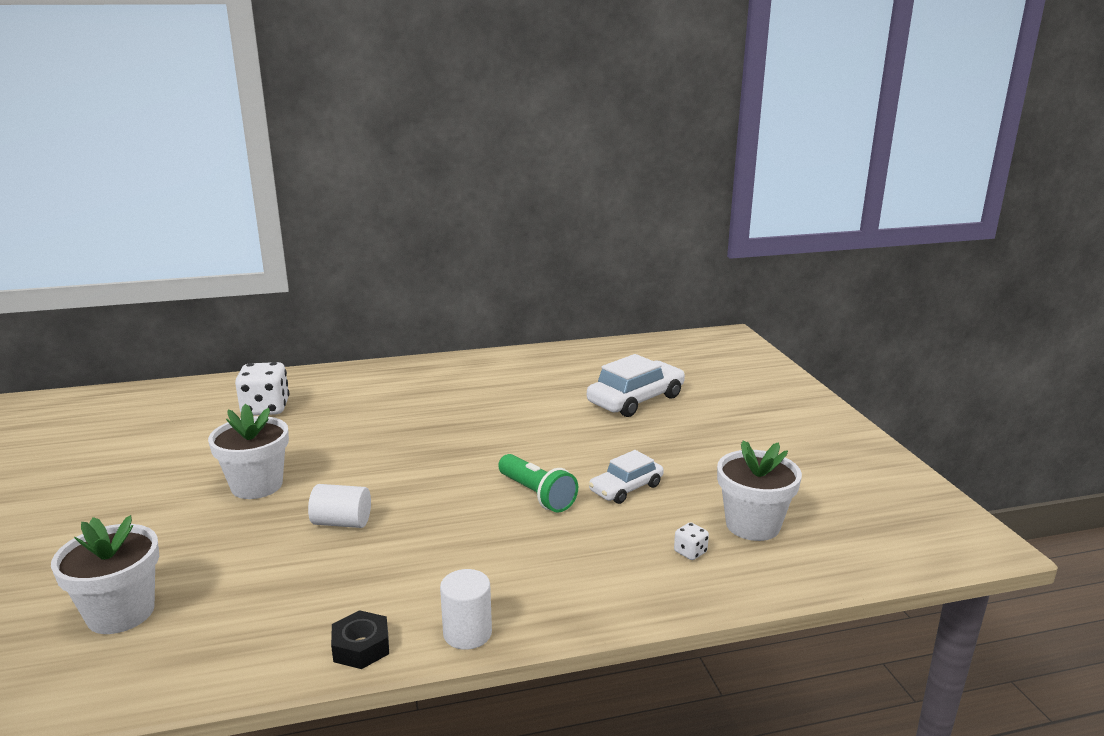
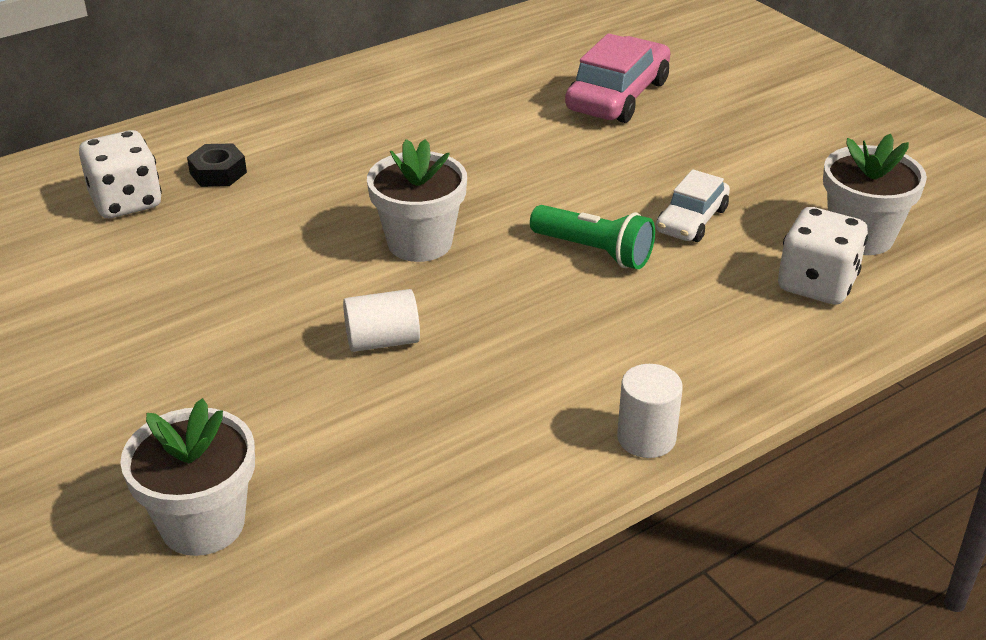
camera: 20 degrees left, 15 degrees up
(257, 485) = (222, 317): white flower pot -> white flower pot (419, 243)
(361, 647) = (540, 485): black nut -> black nut (218, 173)
(636, 400) = (617, 96): white car -> pink car
(690, 552) = (816, 284): white dice -> white dice, size x2.20

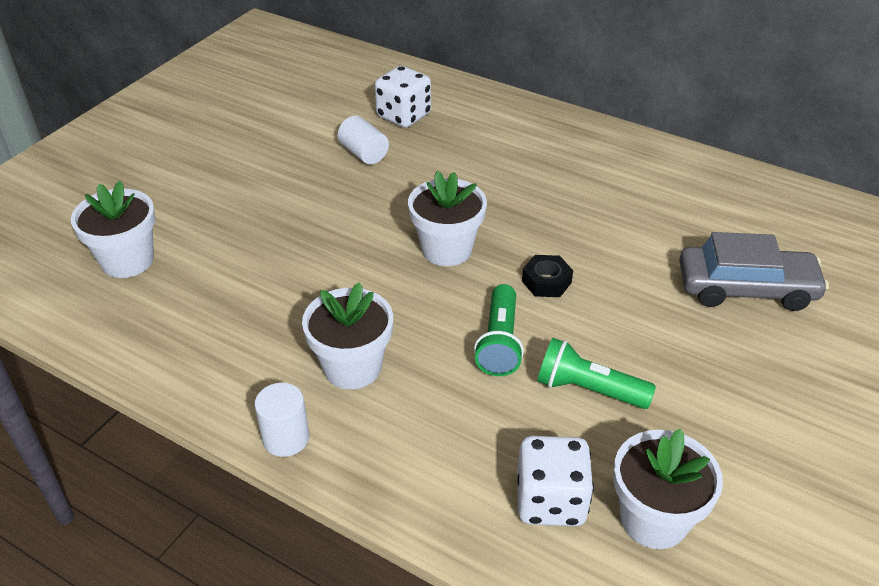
camera: 65 degrees right, 5 degrees up
(218, 173) = (462, 136): black nut -> black nut (546, 282)
(382, 341) = (326, 271): white cylinder -> white cylinder (364, 153)
(565, 361) = (352, 367): none -> white flower pot
(617, 96) = (746, 288): pink car -> grey car
(691, 220) = (588, 389): white car -> green flashlight

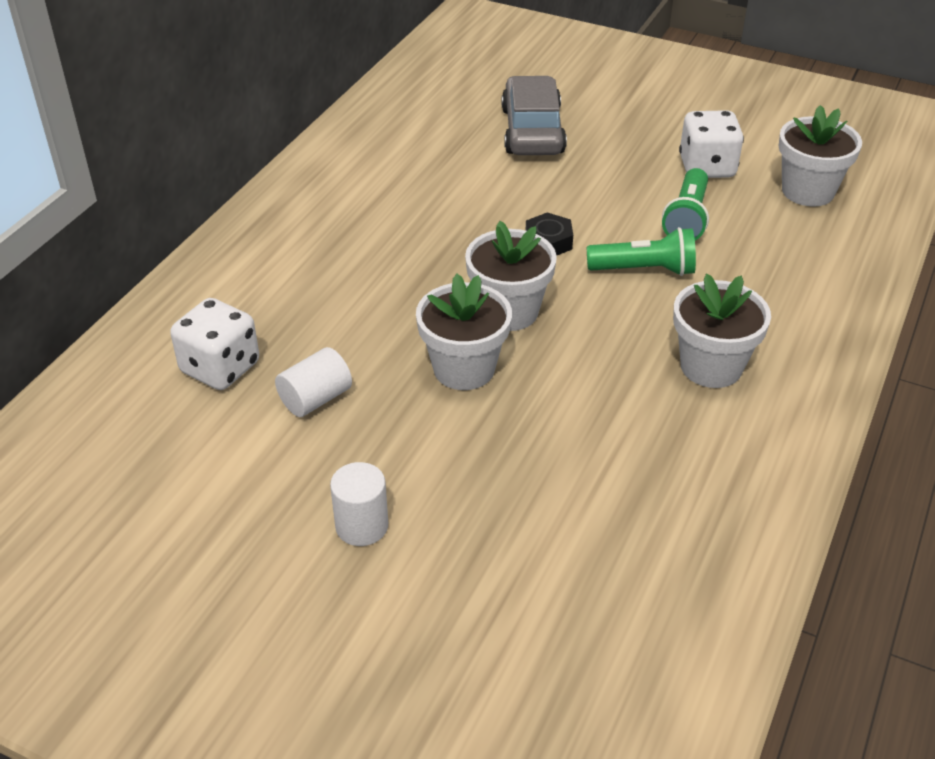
camera: 95 degrees left, 0 degrees up
(127, 260) = (587, 614): white flower pot -> white flower pot (464, 369)
(286, 438) = (820, 402): white cylinder -> white cylinder (362, 526)
(550, 501) = (815, 239): white dice -> white dice (707, 167)

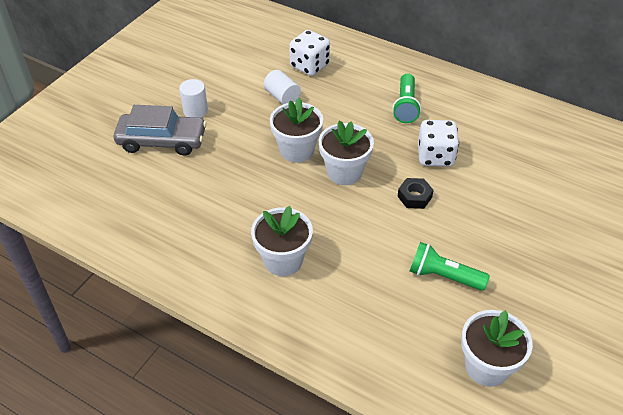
camera: 95 degrees right, 5 degrees up
(532, 131) = (553, 202): grey car -> grey car (162, 141)
(644, 270) = (383, 242): green flashlight -> green flashlight (405, 106)
(707, 167) = (515, 302): white dice -> white dice (435, 156)

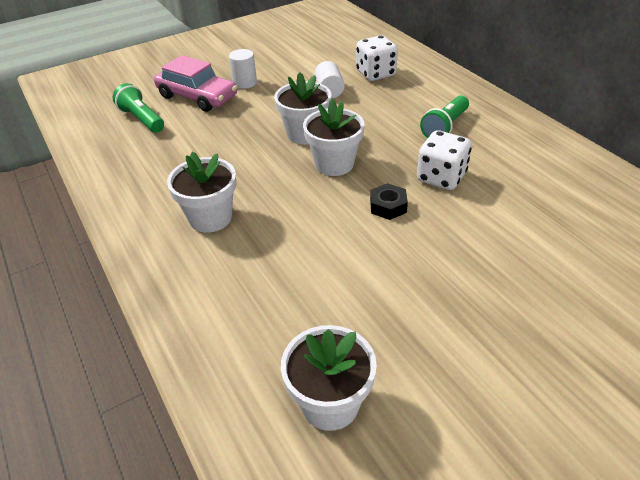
camera: 30 degrees right, 5 degrees down
(162, 141) = (197, 97): grey car -> pink car
(443, 276) = (357, 290): green flashlight -> green flashlight (142, 119)

